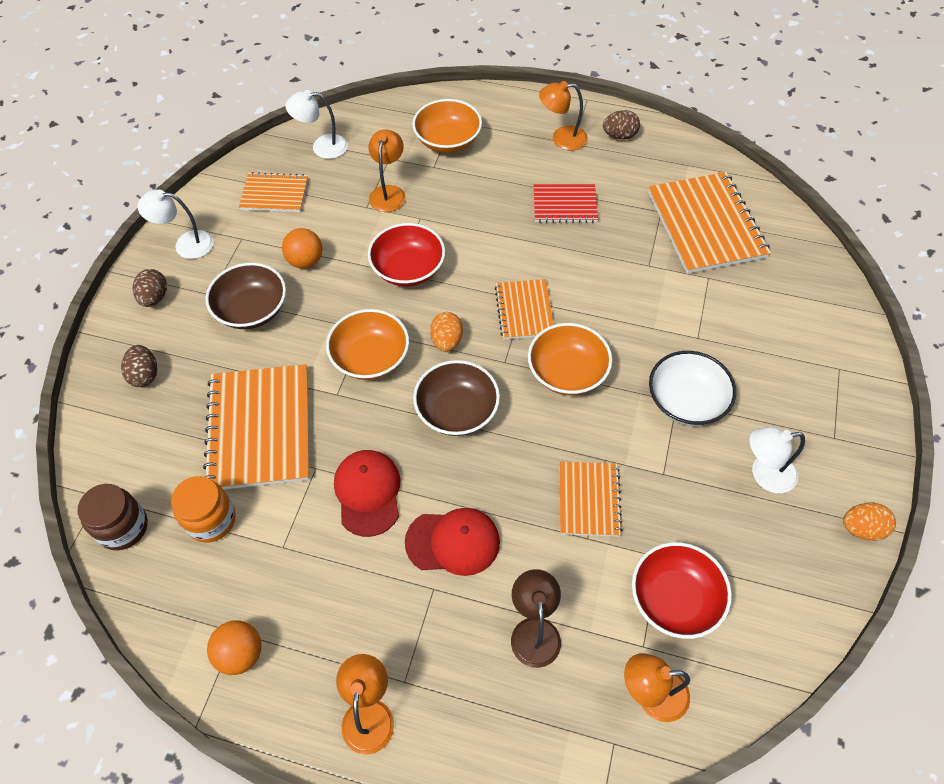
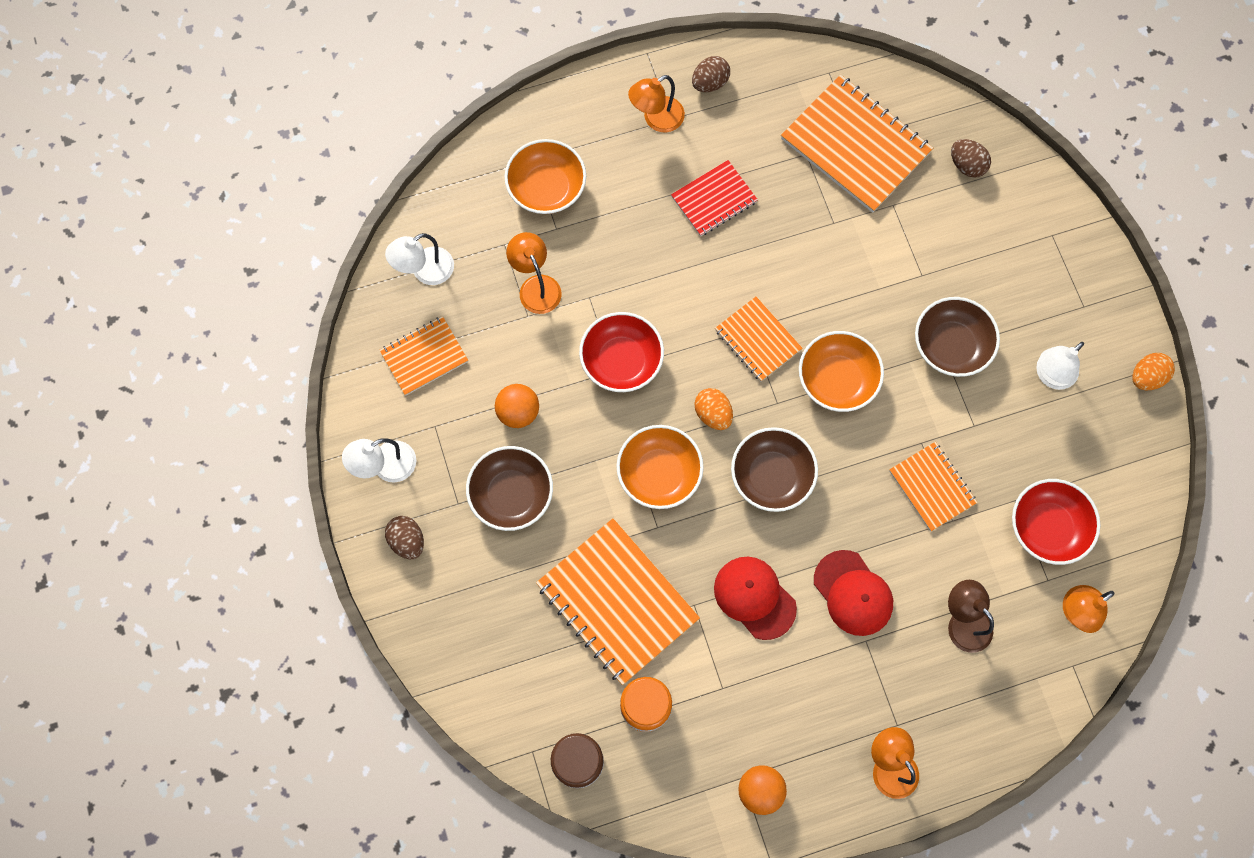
camera: 35 degrees left, 15 degrees up
(145, 375) = (470, 620): brown egg -> brown egg (966, 165)
(453, 542) = (853, 593): red cap -> red cap turned 90 degrees clockwise
(686, 401) = (951, 345): white bowl -> brown bowl

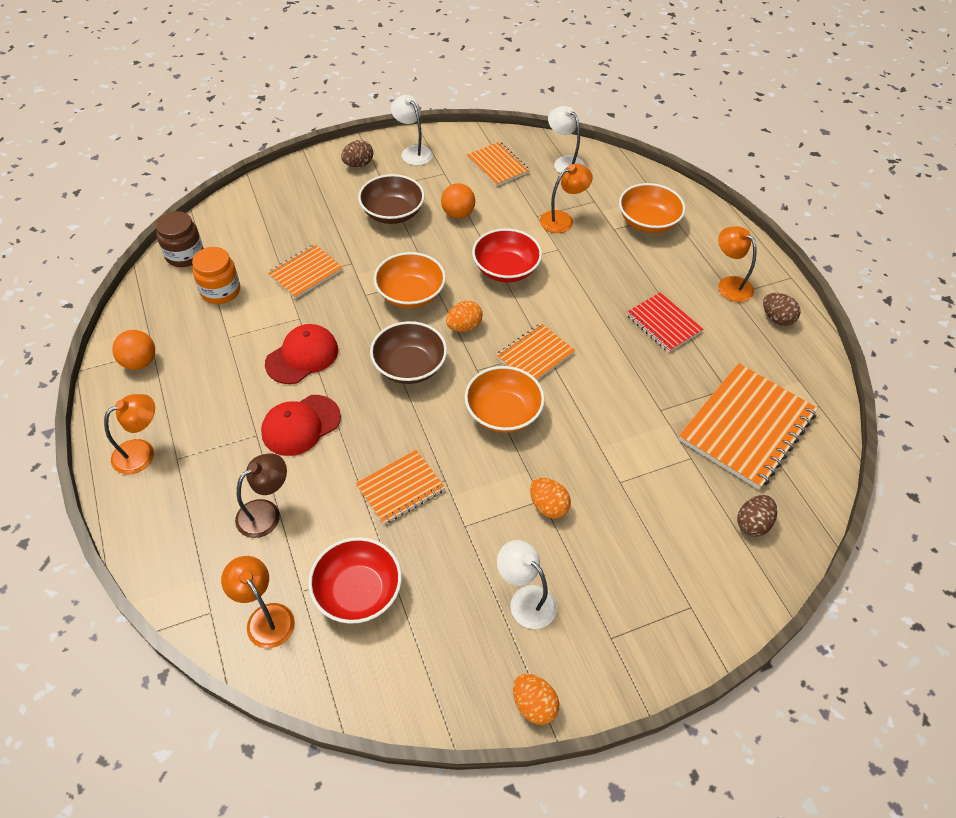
camera: 85 degrees right, 20 degrees down
(617, 602) = (305, 273): orange notebook -> orange notebook, size x0.57
(951, 345) = (548, 506): brown bowl -> orange egg

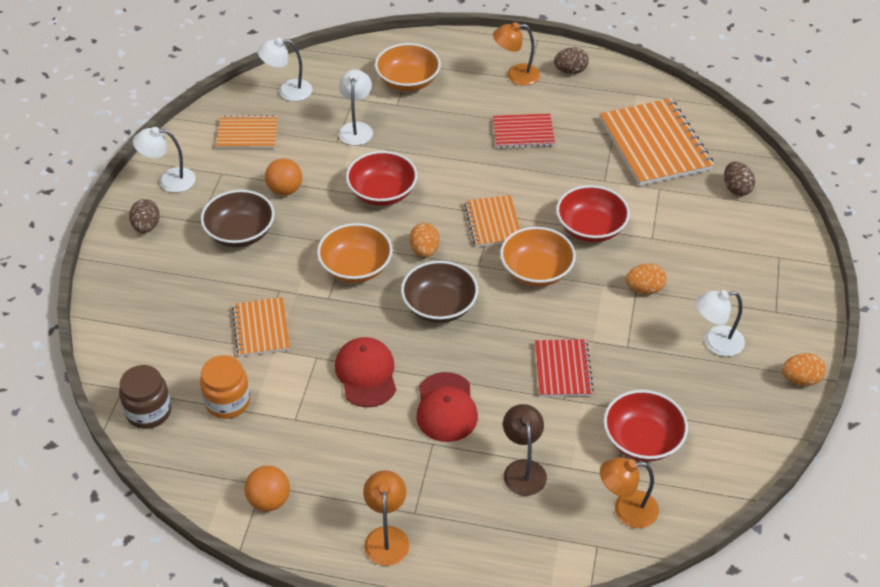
camera: 55 degrees left, 5 degrees down
(400, 488) = (563, 369): orange notebook -> red notebook
(562, 219) = (356, 128): orange lamp -> white lamp
(590, 428) = (590, 228): none -> red bowl

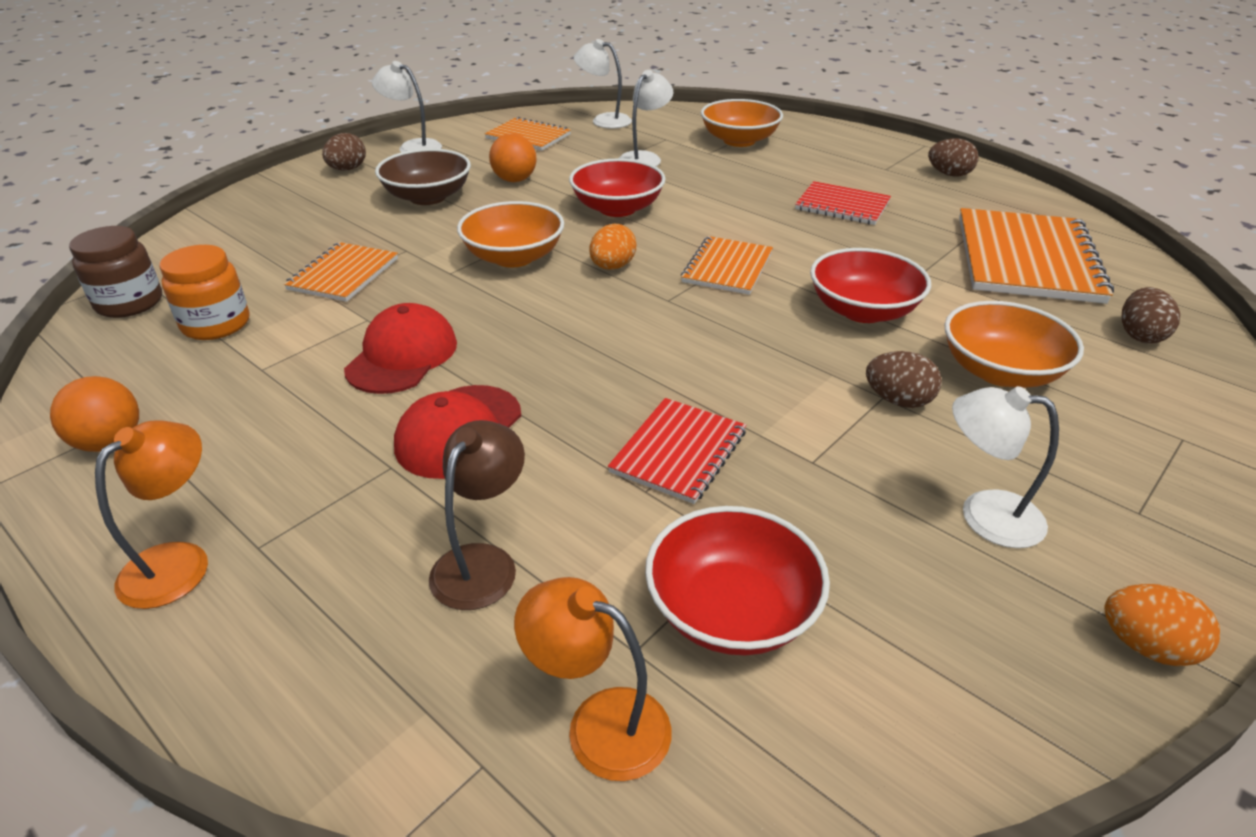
camera: 30 degrees right, 10 degrees down
(439, 306) = (573, 322): brown bowl -> none
(516, 75) = (874, 163): orange lamp -> none
(536, 271) = (742, 329): orange bowl -> orange bowl (1000, 371)
(644, 289) = (898, 400): orange egg -> brown egg

